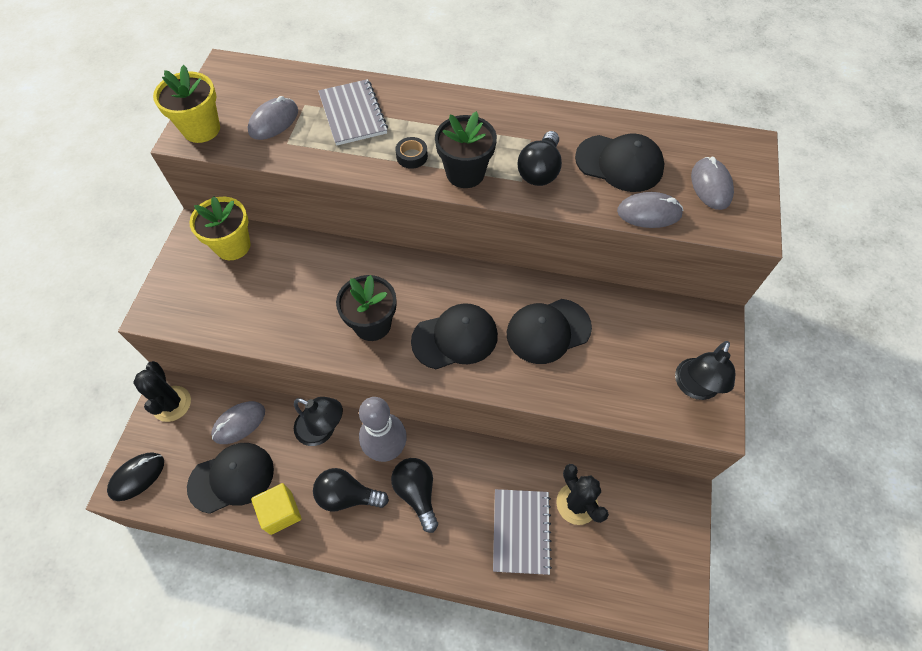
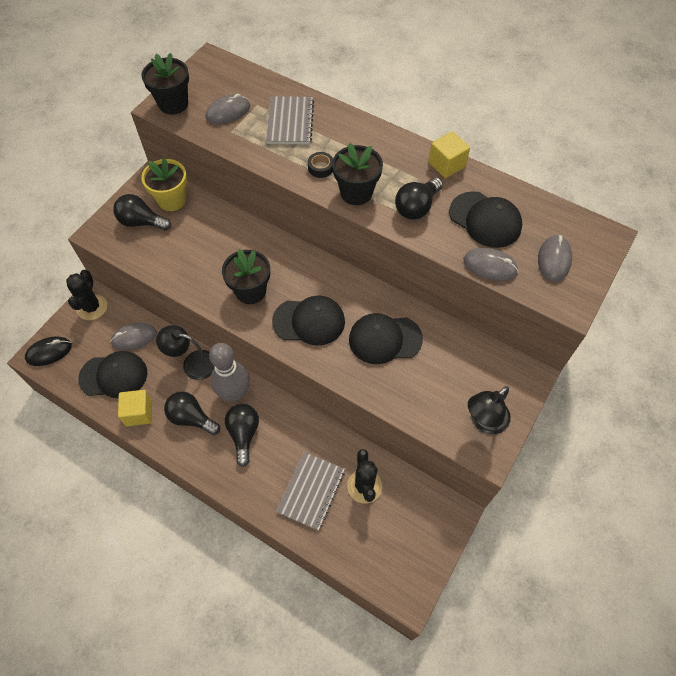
camera: 20 degrees right, 0 degrees up
(201, 129) = (173, 104): yellow flower pot -> black flower pot
(205, 283) = (141, 222): none -> black light bulb
(322, 430) = (192, 363): black lamp -> black lamp turned 150 degrees clockwise
(550, 115) = (446, 164): none -> yellow cube

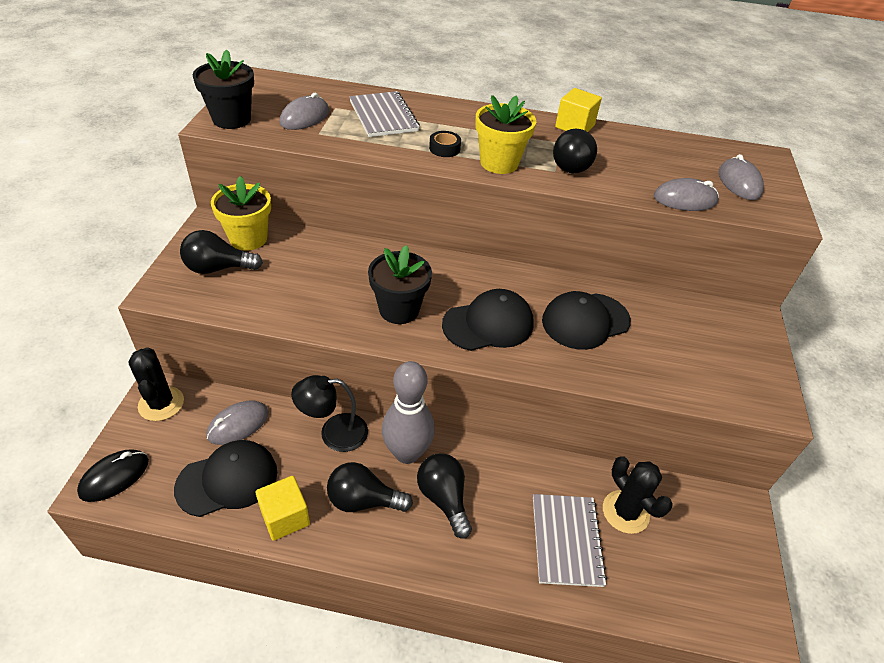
camera: 25 degrees left, 15 degrees down
(356, 192) = (499, 163): black flower pot -> yellow flower pot
(484, 422) = (746, 374): black lamp -> none
(485, 220) = (648, 163): black cap -> none

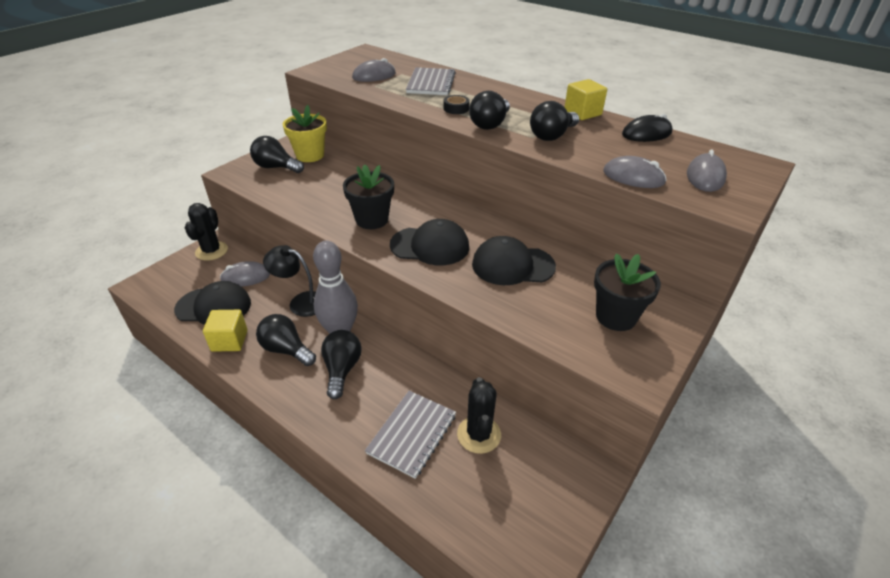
camera: 30 degrees right, 5 degrees down
(114, 477) = (154, 282): black mouse -> black mouse (646, 134)
(231, 119) = (325, 70): black flower pot -> black flower pot (616, 316)
(499, 163) = (490, 124): yellow flower pot -> black light bulb

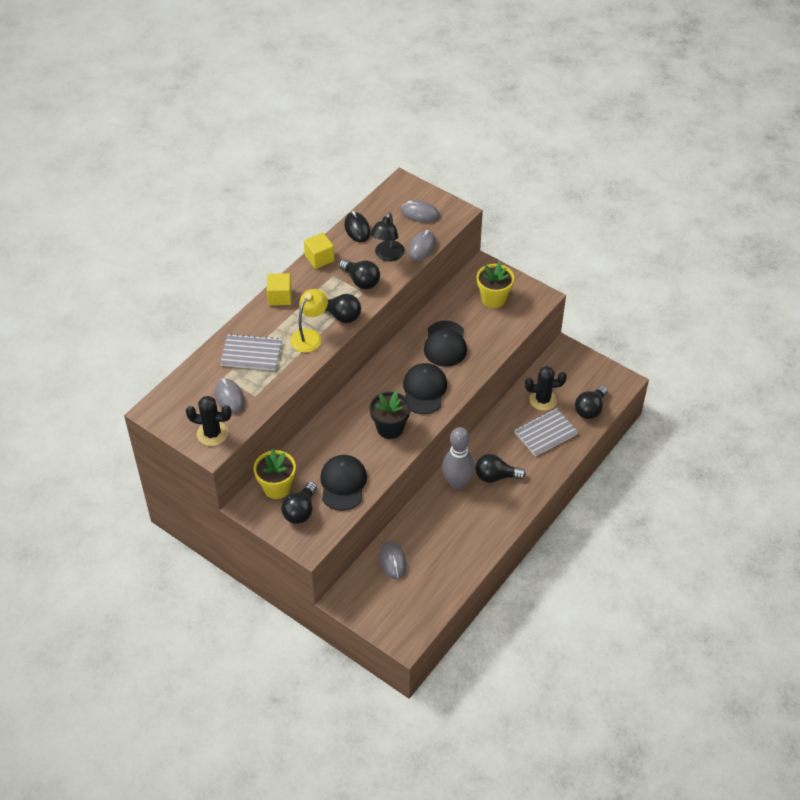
camera: 90 degrees left, 10 degrees up
(211, 251) = (353, 599): black cactus -> black cactus (212, 433)
(214, 306) = (432, 575): black cap -> black cap (343, 484)
(229, 340) = (471, 553): yellow cube -> yellow cube (280, 297)
(286, 350) = (478, 514): black light bulb -> black light bulb (590, 409)
(300, 302) = (424, 514): black lamp -> black lamp (387, 255)
(412, 434) = (546, 433): grey notebook -> grey notebook turned 60 degrees counterclockwise
(456, 108) = (310, 336): black tape -> yellow lamp
(616, 316) = (493, 299): black flower pot -> yellow flower pot

